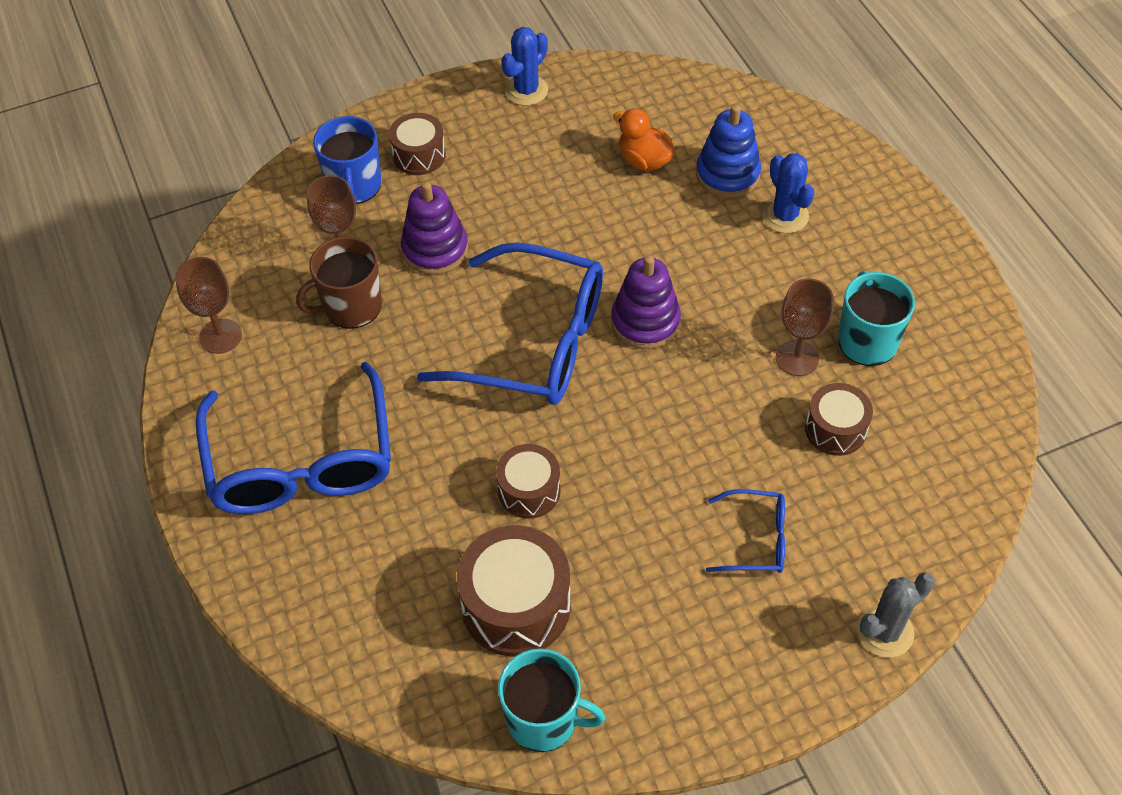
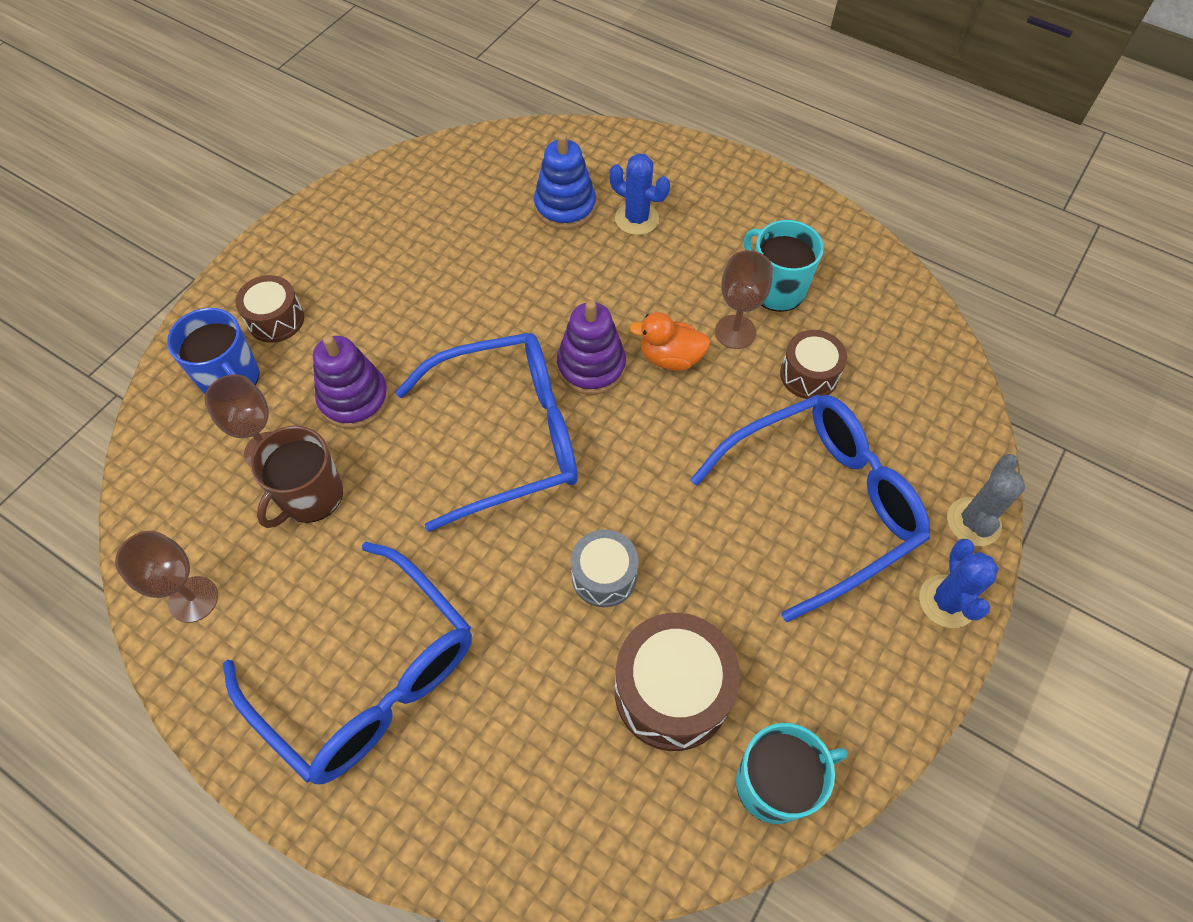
camera: 35 degrees left, 5 degrees up
(526, 90) = (336, 215): blue cactus -> blue cactus (947, 601)
(529, 491) = (604, 576): brown drum -> grey drum
(644, 160) = (486, 227): orange duck -> orange duck (670, 358)
(756, 539) = (820, 504): blue glasses -> blue glasses, size x2.14

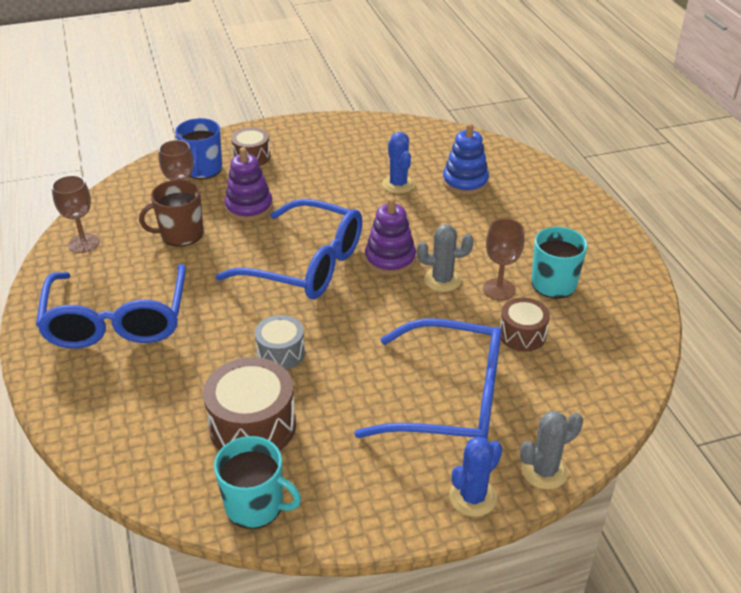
camera: 40 degrees right, 20 degrees down
(637, 219) = (503, 207): blue cactus -> blue cactus (398, 184)
(670, 358) = (442, 280): orange duck -> grey cactus

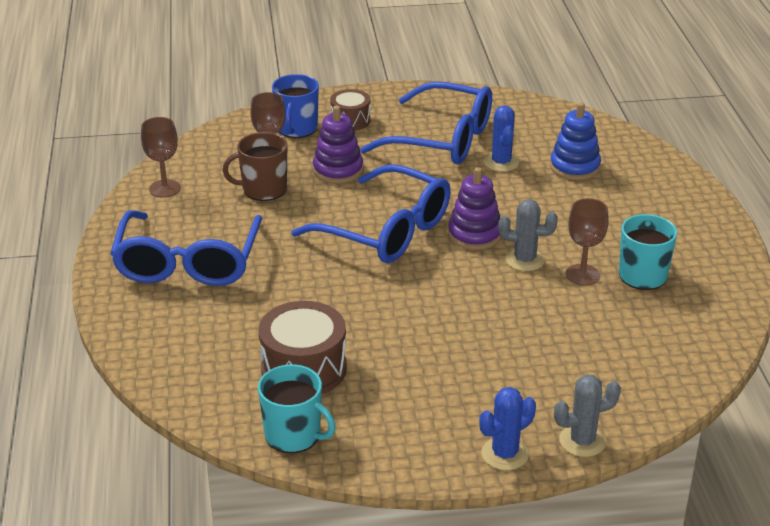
camera: 10 degrees right, 5 degrees down
(281, 353) = (344, 309): grey drum -> none
(449, 399) = (503, 368): blue glasses -> blue glasses (442, 139)
(522, 334) = (595, 319): brown drum -> none

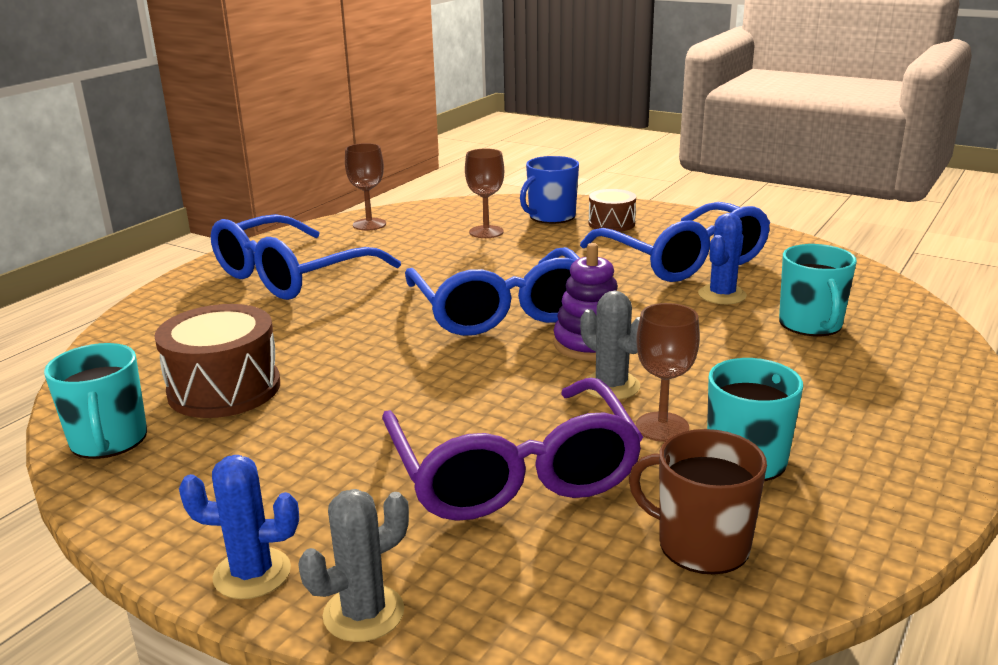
camera: 40 degrees right, 10 degrees down
(263, 189) = (446, 247): brown mug -> brown mug (701, 544)
(338, 170) = (537, 253): purple stacking toy -> none
(547, 338) = (513, 473): none -> purple glasses
(574, 167) = (811, 324): blue stacking toy -> turquoise mug
(582, 441) = (363, 613): grey cactus -> grey cactus turned 60 degrees counterclockwise

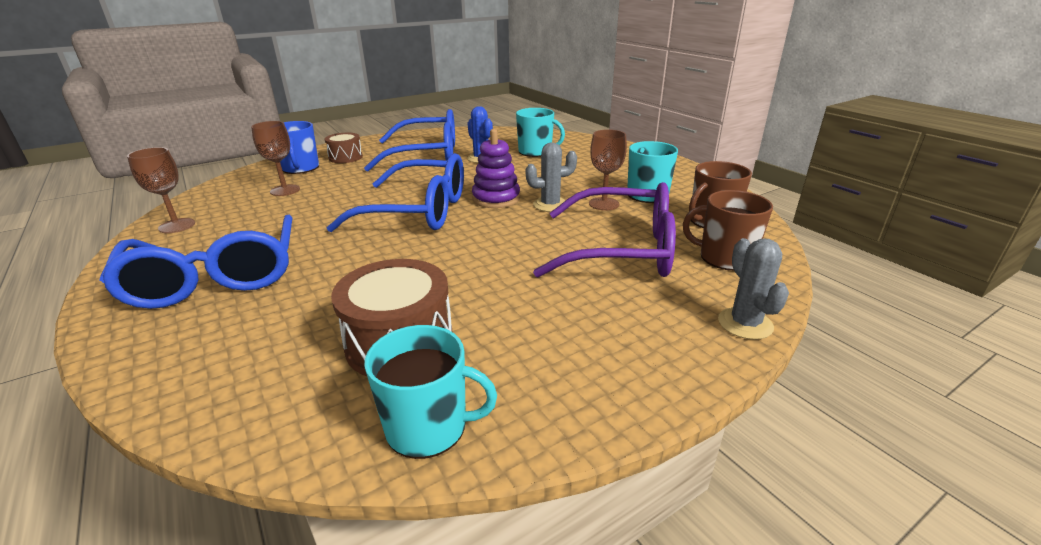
camera: 65 degrees left, 5 degrees up
(252, 574) = (689, 362): blue cactus -> none
(563, 574) = (725, 258): none -> brown mug

